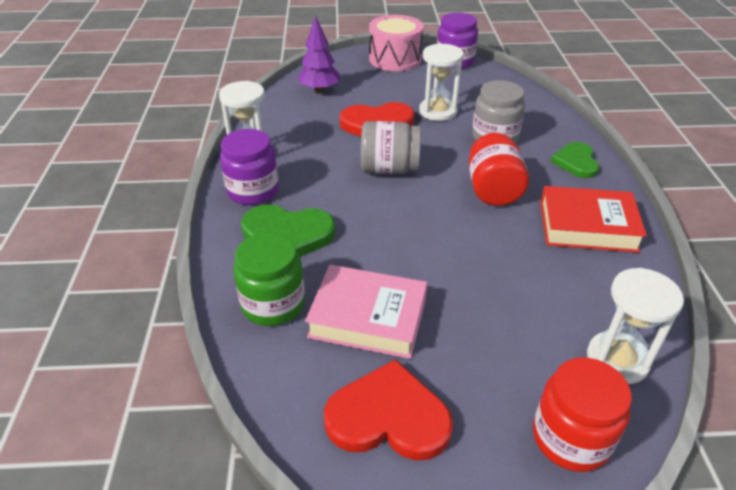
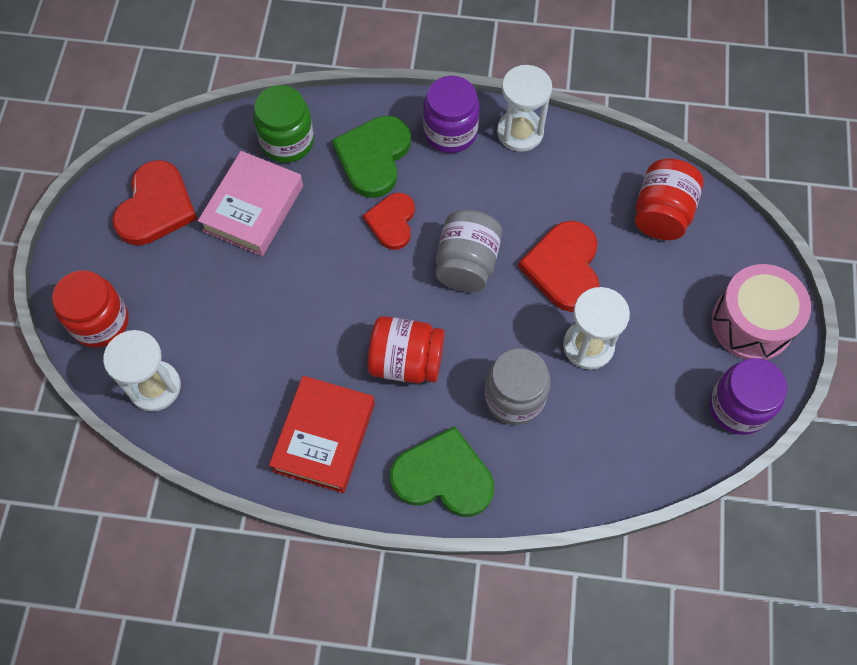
camera: 100 degrees right, 25 degrees up
(319, 90) = (662, 213): purple tree -> red jar
(359, 214) = (392, 222): none -> red heart
(576, 162) = (443, 476): green heart -> green heart, size x1.53

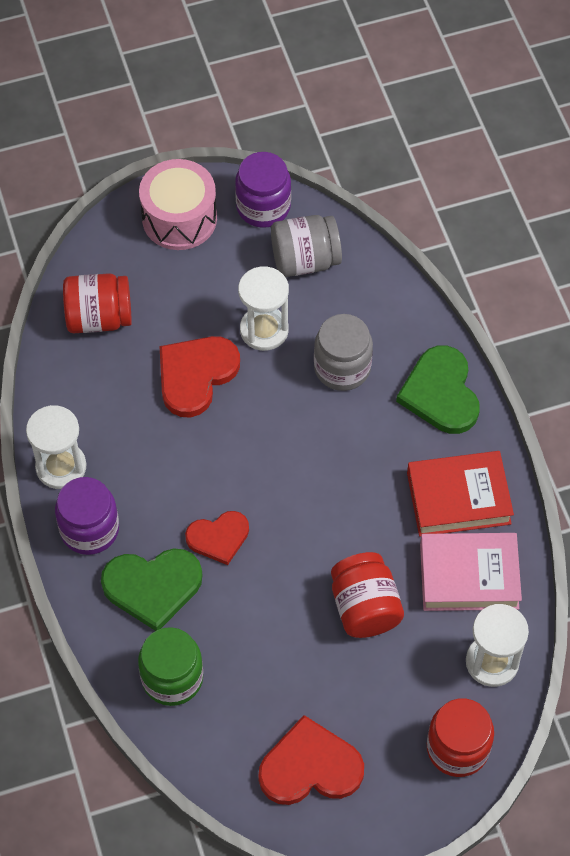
camera: 115 degrees left, 5 degrees down
(253, 208) = (265, 671): pink book -> pink book (469, 576)
(406, 361) = (354, 464): red jar -> red jar (364, 607)
(466, 264) = (231, 455): grey jar -> grey jar (305, 260)
(564, 268) = (196, 375): red heart -> red heart turned 150 degrees clockwise

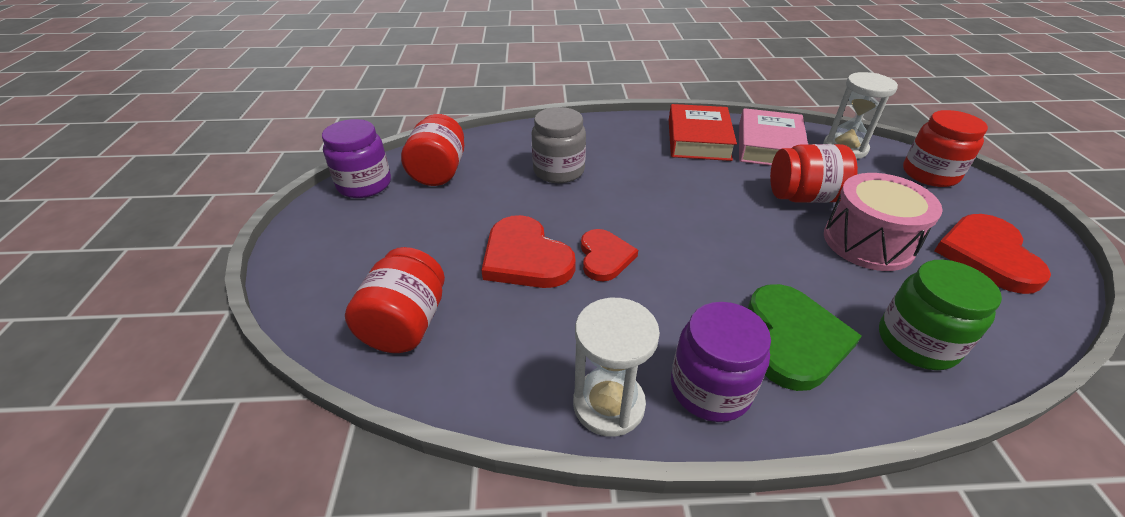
camera: 75 degrees left, 20 degrees down
(179, 218) = (329, 237): pink drum -> pink drum (868, 242)
(218, 538) = (728, 274): red heart -> red heart (605, 257)
(264, 330) = (497, 205): white hourglass -> none
(305, 260) = (439, 172): grey jar -> red jar
(440, 393) = (602, 132): green heart -> none

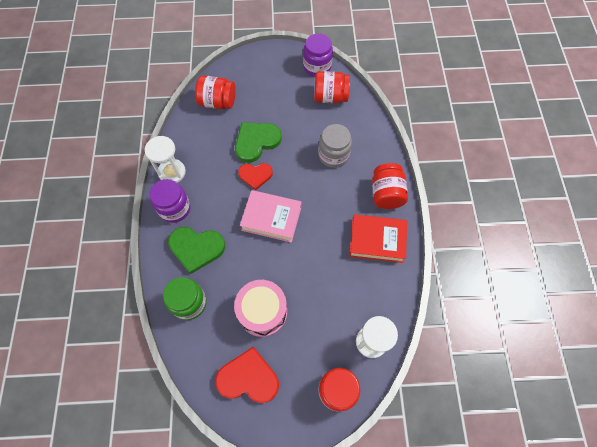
camera: 90 degrees right, 25 degrees up
(525, 257) = (256, 142): red heart -> green heart
(769, 146) = (371, 287): pink book -> pink book (271, 218)
(803, 197) = (307, 290): red jar -> red jar (386, 194)

